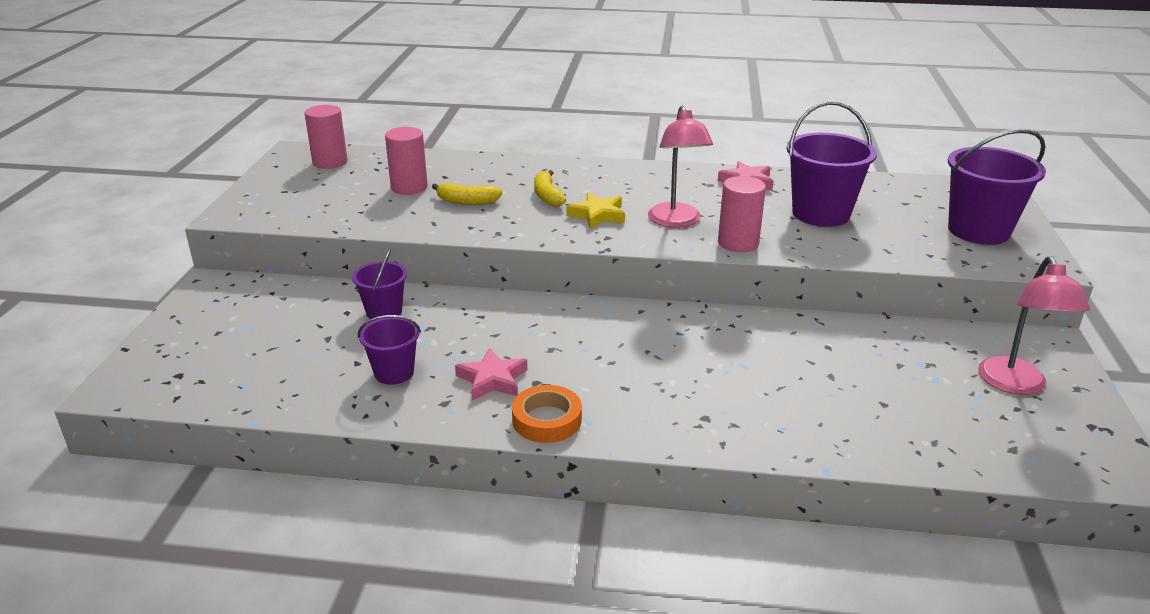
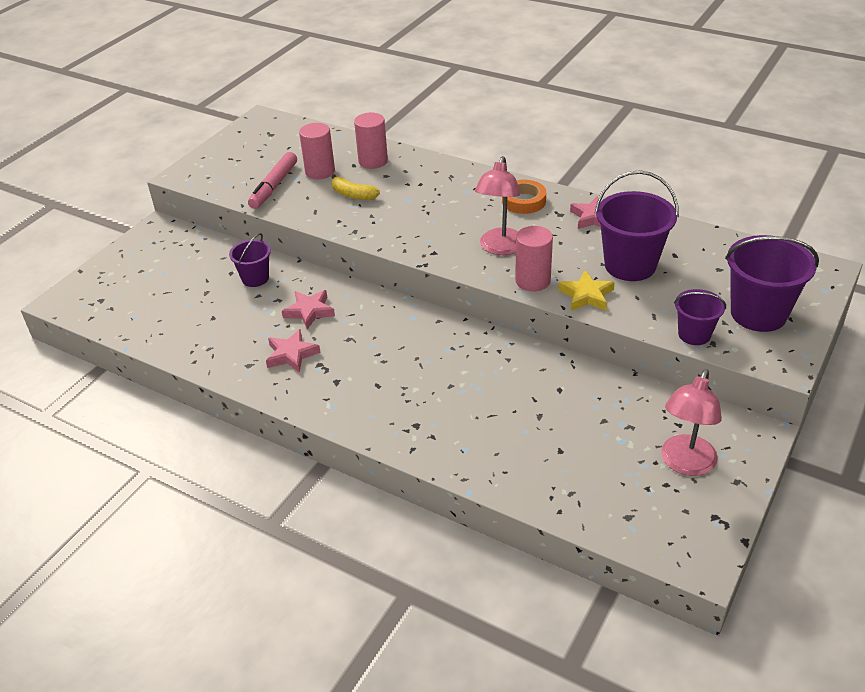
camera: 25 degrees right, 10 degrees up
(330, 162) = (279, 134): pink cylinder -> pink cylinder (373, 161)
(362, 208) = (274, 186): none -> pink marker
(394, 373) = (231, 332): purple bucket -> purple bucket (694, 334)
(480, 331) = (309, 311): none -> pink star
(547, 196) = (417, 201): yellow banana -> none
(547, 420) = (306, 397): orange tape -> orange tape (523, 201)
(597, 215) = (442, 228): yellow star -> yellow star (586, 295)

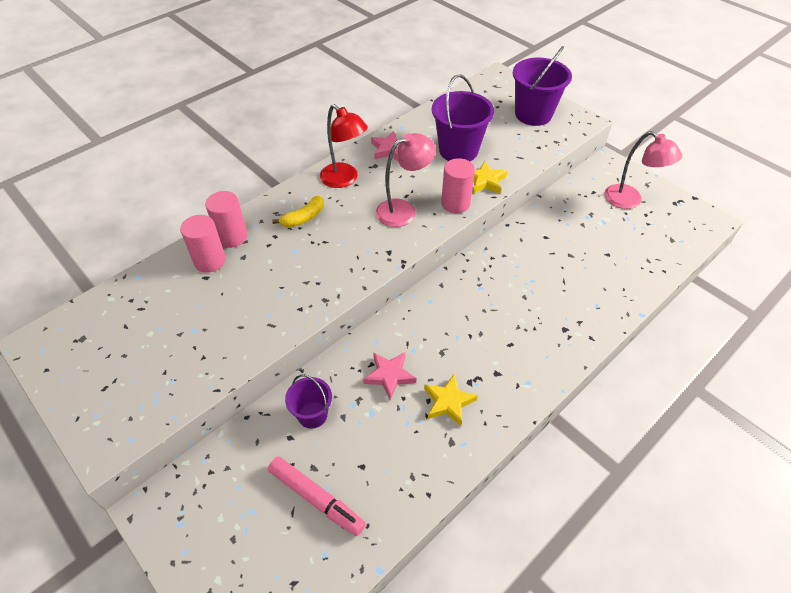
camera: 75 degrees left, 10 degrees up
(274, 186) = (199, 353): pink marker -> pink marker (316, 498)
(291, 354) = (448, 402): pink star -> yellow star
(320, 171) = (198, 307): pink cylinder -> pink cylinder (232, 237)
(353, 195) = (261, 288): yellow banana -> yellow banana (303, 218)
(500, 248) = (403, 210): pink lamp -> pink lamp turned 60 degrees counterclockwise
(523, 201) = (344, 180): orange tape -> red lamp
(694, 334) = (545, 146): purple bucket -> none

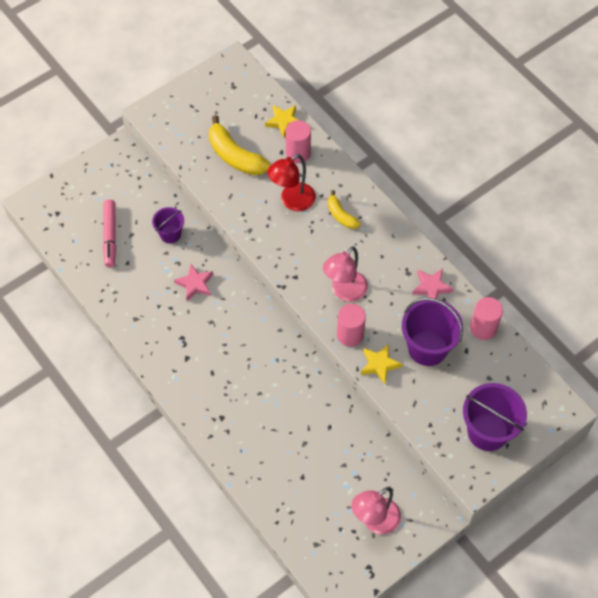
camera: 95 degrees right, 10 degrees up
(205, 325) = (235, 156): none -> yellow banana
(232, 237) = (323, 166): pink cylinder -> pink cylinder (483, 328)
(316, 498) = (110, 236): pink marker -> pink marker turned 45 degrees counterclockwise
(344, 180) = (389, 247): red lamp -> red lamp (292, 201)
(403, 210) = (344, 292): pink lamp -> pink lamp turned 60 degrees clockwise
(448, 402) = (167, 321): yellow star -> yellow star (284, 122)

